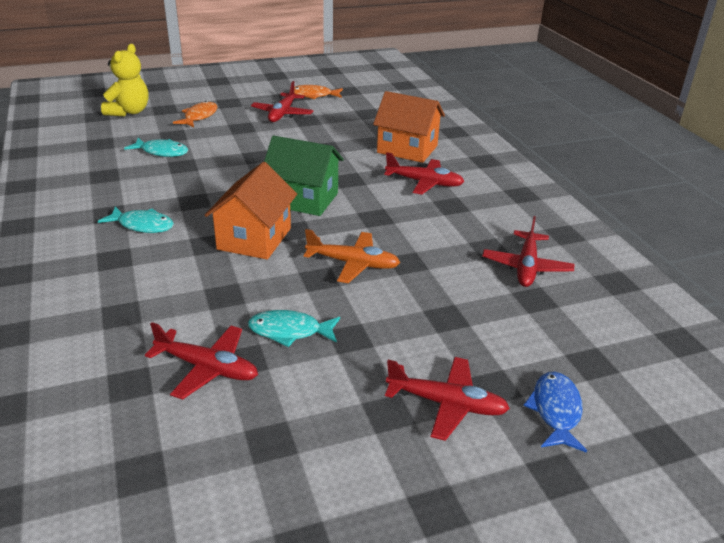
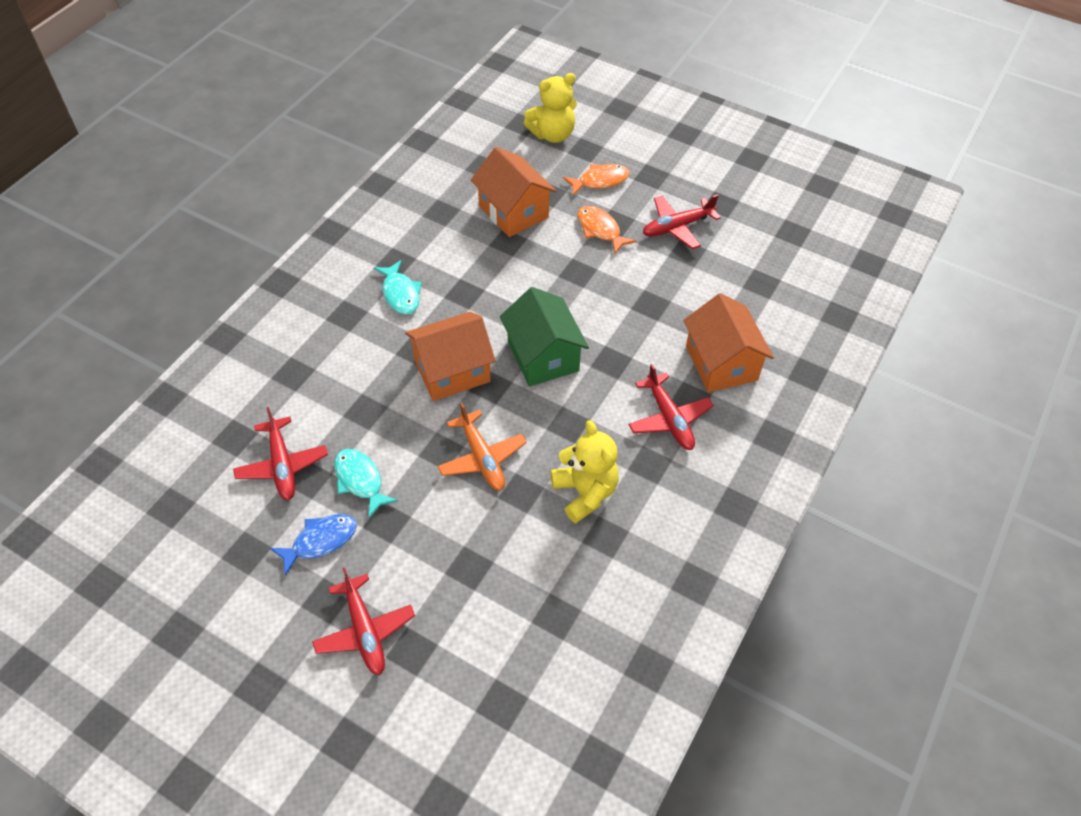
camera: 50 degrees right, 20 degrees up
(162, 152) = (513, 211): turquoise fish -> orange house
(314, 95) = (745, 218): orange fish -> orange fish (600, 230)
(442, 238) = (585, 492): none -> yellow teddy bear
(526, 267) = (602, 582): red plane -> none
(555, 411) = (417, 707): blue fish -> blue fish (320, 541)

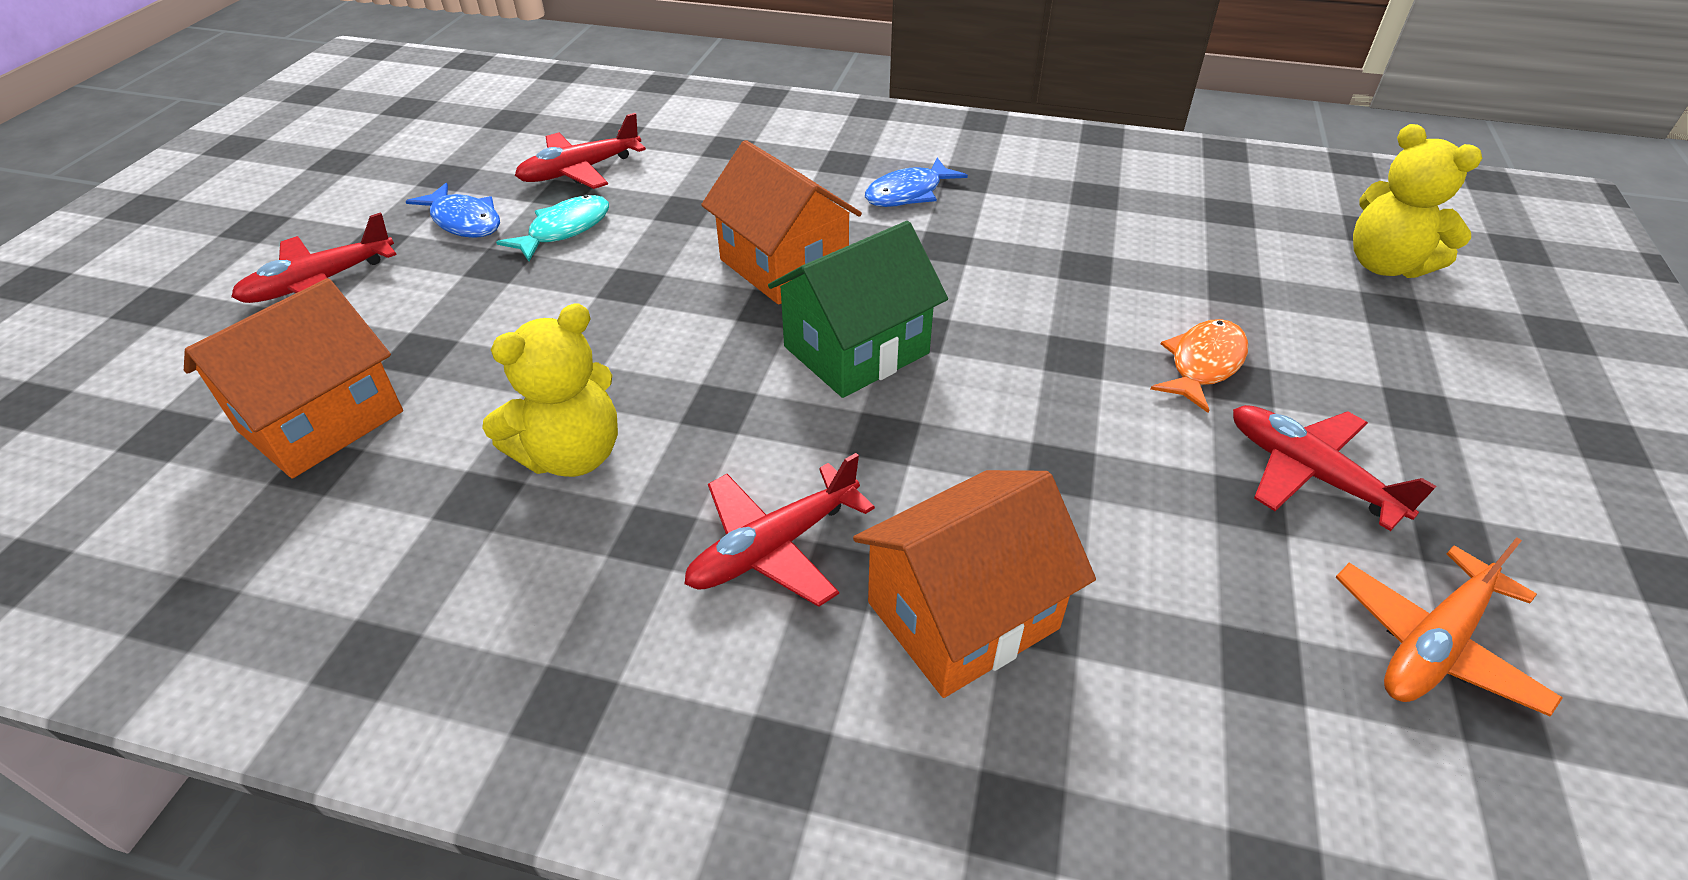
camera: 75 degrees right, 10 degrees down
(400, 294) = (908, 193): turquoise fish -> blue fish
(482, 458) = (624, 326): orange plane -> orange plane (1434, 644)
(513, 211) = (1157, 259): orange house -> orange house (321, 421)
(600, 181) = (1329, 342): orange fish -> none

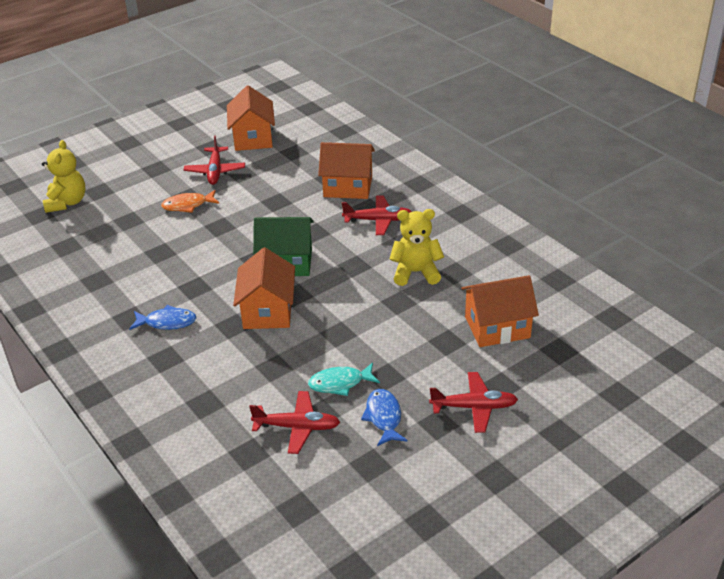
camera: 140 degrees left, 5 degrees down
(1434, 644) = (253, 138): orange plane -> orange house

